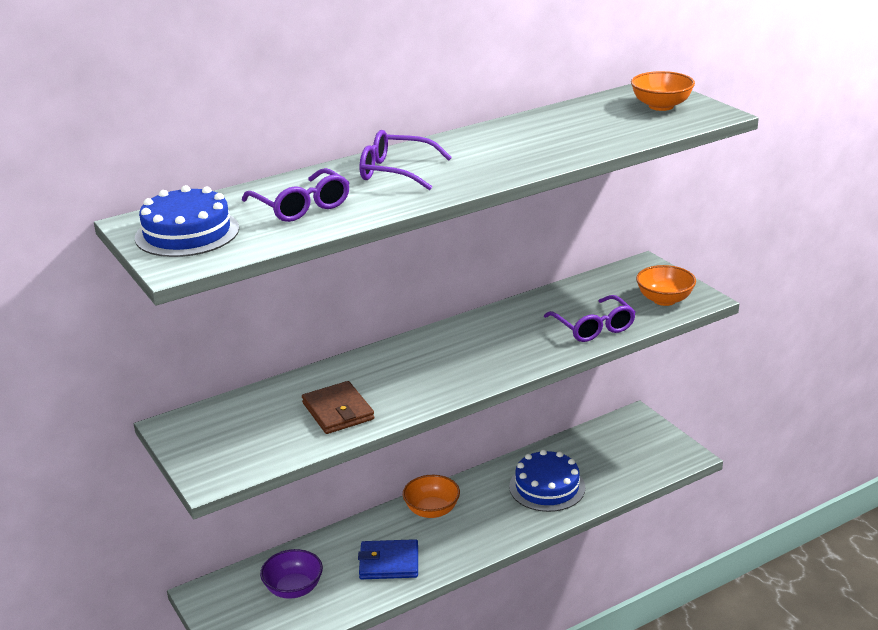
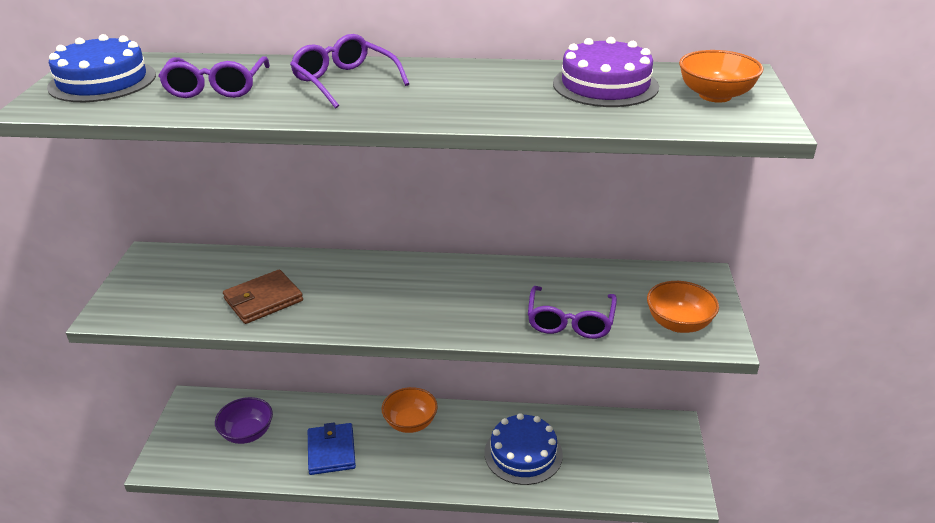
camera: 35 degrees right, 5 degrees up
(338, 411) = (263, 300): brown wallet -> brown wallet turned 45 degrees clockwise
(389, 563) = (331, 451): blue wallet -> blue wallet turned 45 degrees clockwise
(583, 119) = (605, 85): none -> purple cake

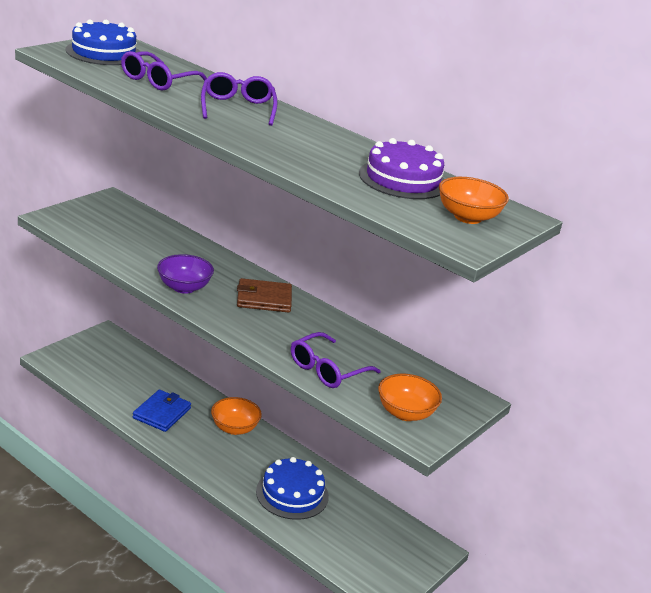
camera: 30 degrees right, 5 degrees down
(247, 433) = (121, 372): purple bowl -> purple bowl (184, 287)
(263, 300) = (146, 255): brown wallet -> brown wallet (264, 299)

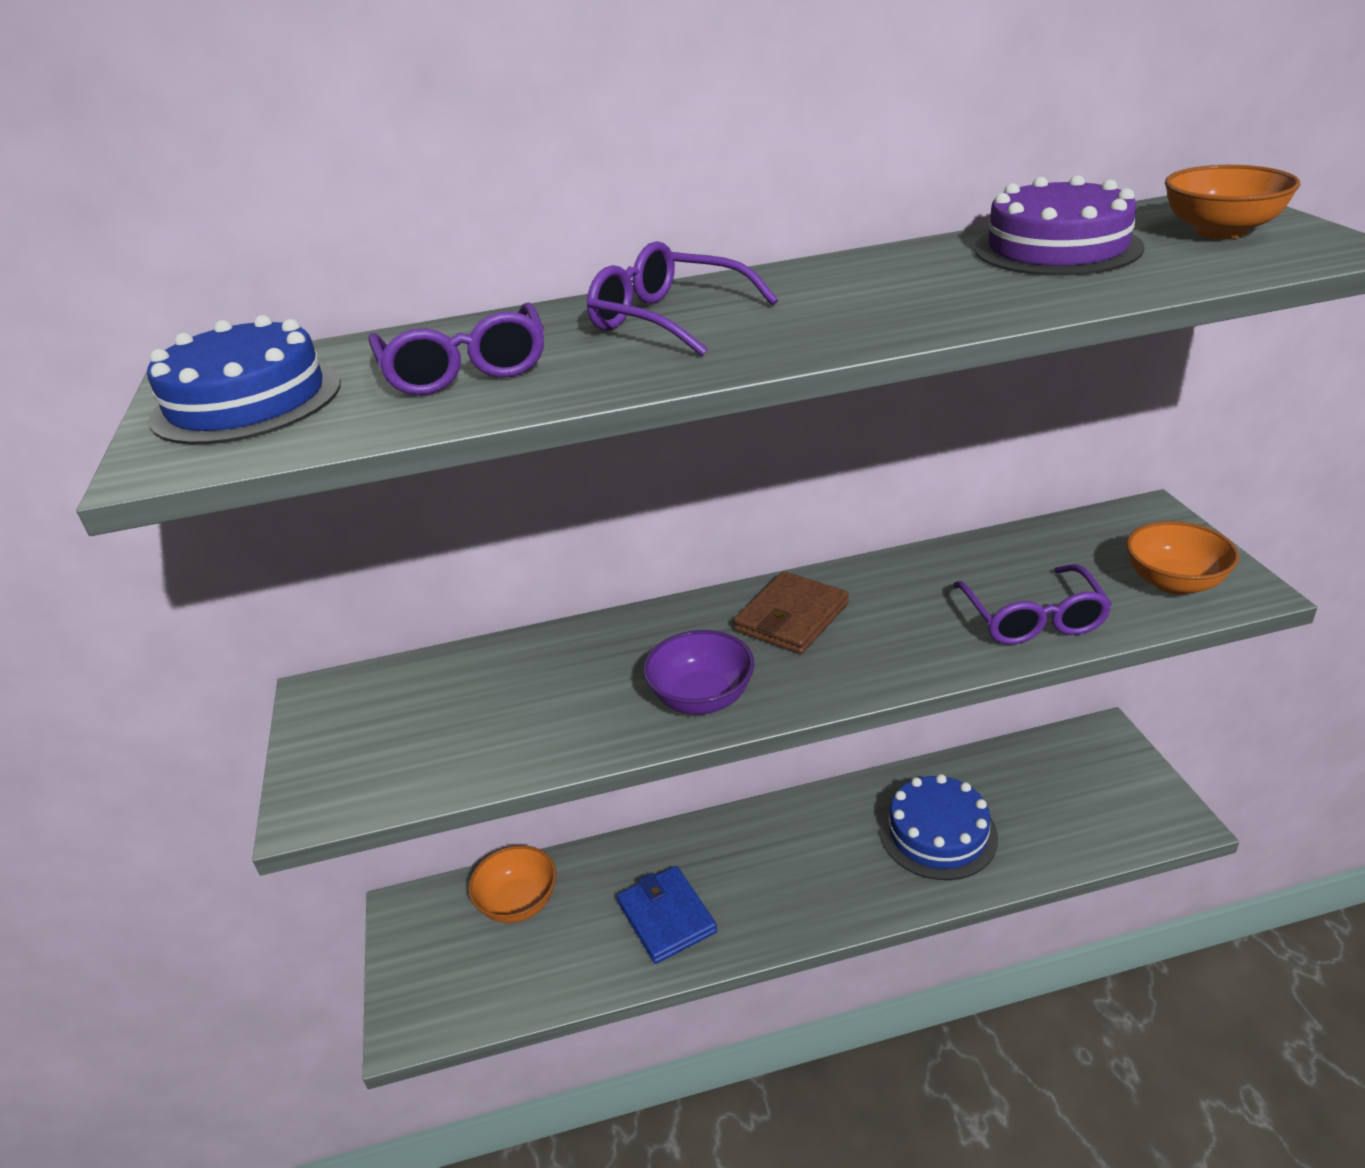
camera: 45 degrees left, 5 degrees up
(234, 428) = (756, 838): orange bowl -> orange bowl (518, 902)

